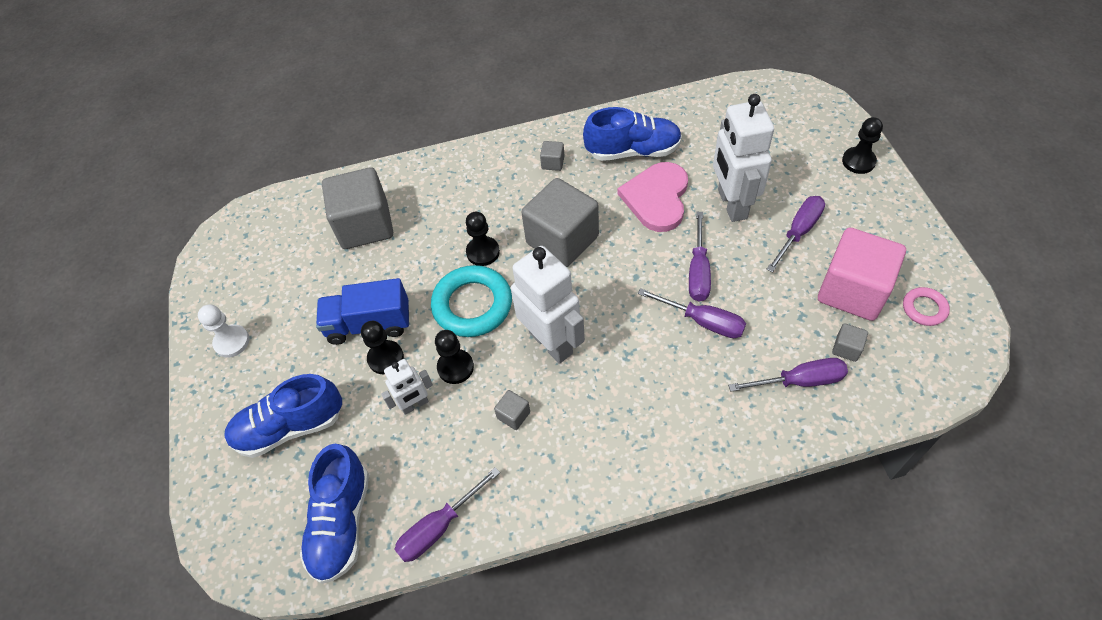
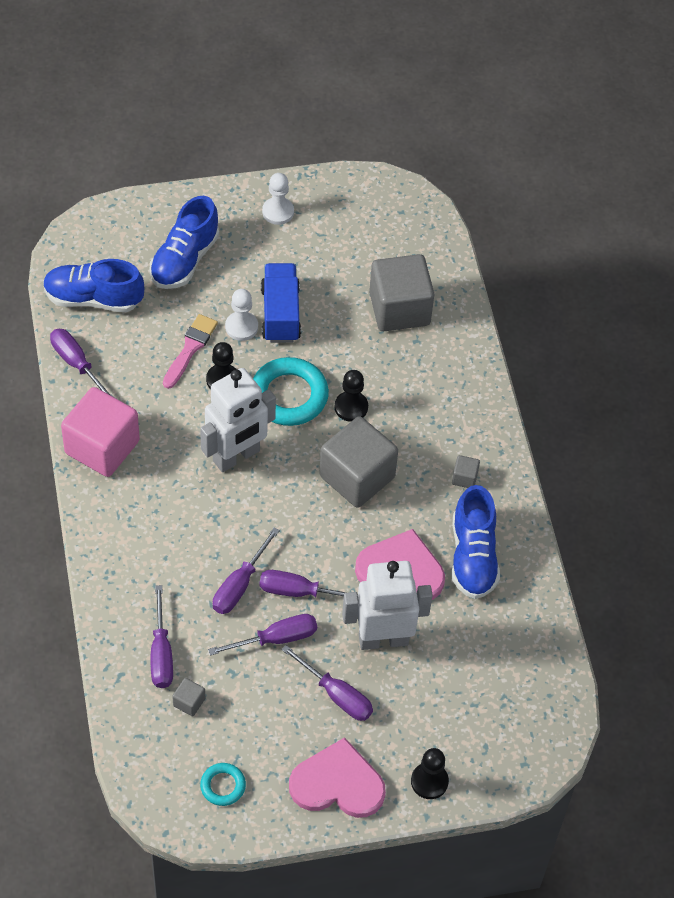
camera: 85 degrees right, 0 degrees up
(290, 427) = (184, 260): blue shoe -> blue shoe turned 135 degrees counterclockwise
(385, 358) = (241, 327): black pawn -> white pawn
(415, 405) = (190, 349): white robot -> pink brush
(513, 415) = (167, 421): grey cube -> none
(754, 284) = (276, 638): none -> purple screwdriver
(852, 291) = (254, 726): pink cube -> pink cube (102, 447)
(885, 222) = (337, 783): none -> pink heart
(924, 308) = (223, 786): pink ring -> turquoise ring

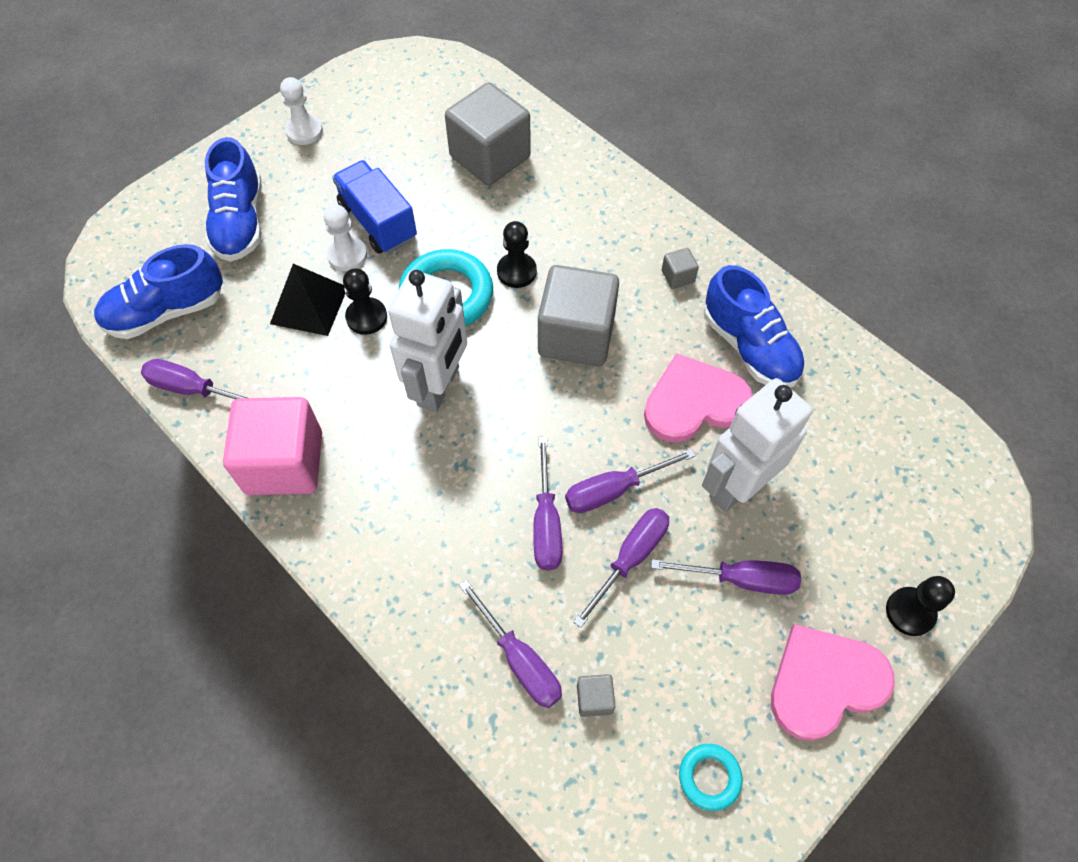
camera: 30 degrees left, 5 degrees up
(190, 349) = (309, 305): pink brush -> black pyramid

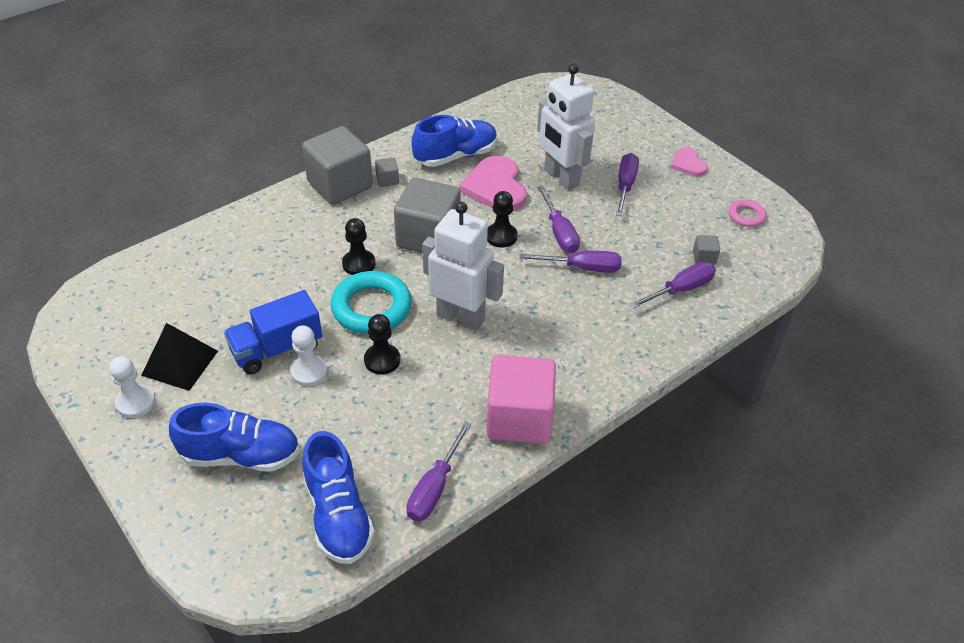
camera: 85 degrees left, 15 degrees down
(309, 305) = (359, 400): black pyramid -> black pyramid (180, 363)
(490, 157) = (227, 270): grey cube -> grey cube (340, 185)
(630, 558) = (609, 231): purple screwdriver -> none
(709, 777) = (746, 216): turquoise ring -> pink ring
(825, 682) = (688, 164): pink heart -> pink heart, size x0.55
(910, 612) = (645, 126): black pawn -> black pawn (501, 236)

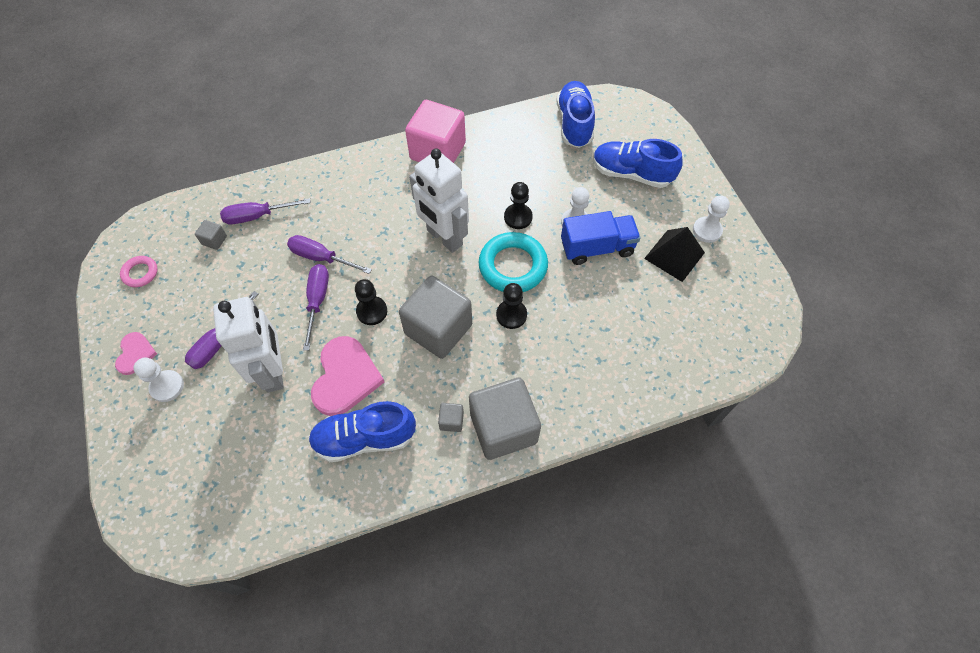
camera: 160 degrees left, 15 degrees up
(434, 487) = (510, 124): purple screwdriver -> none
(641, 151) = (167, 386): none -> white pawn

